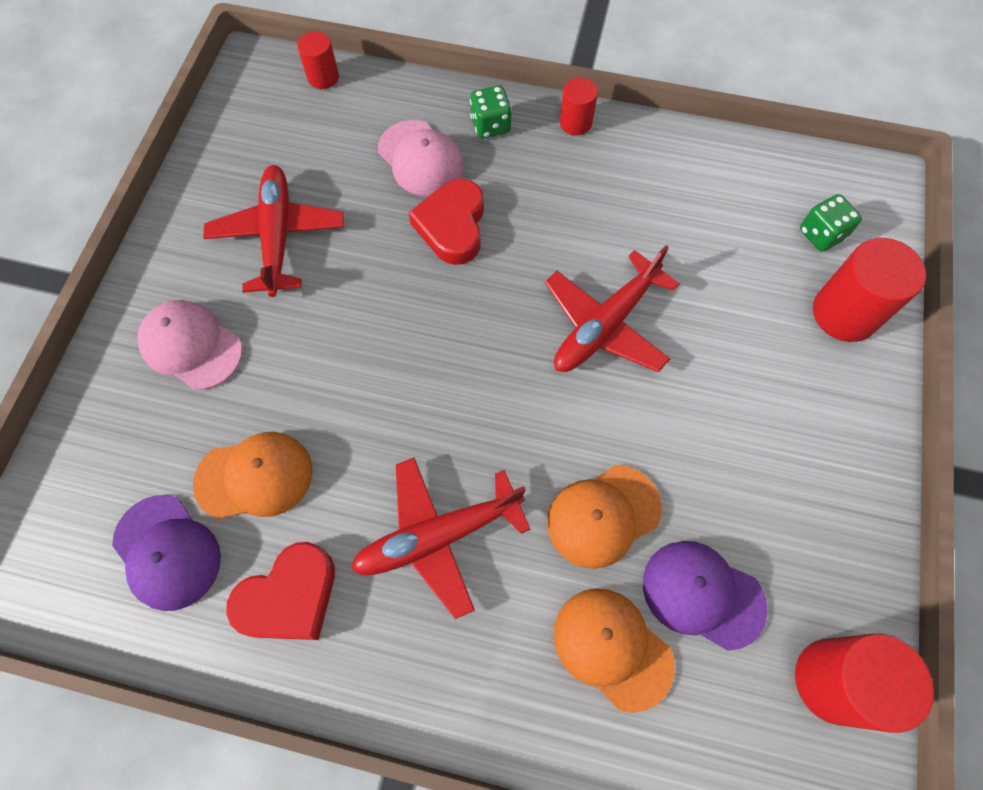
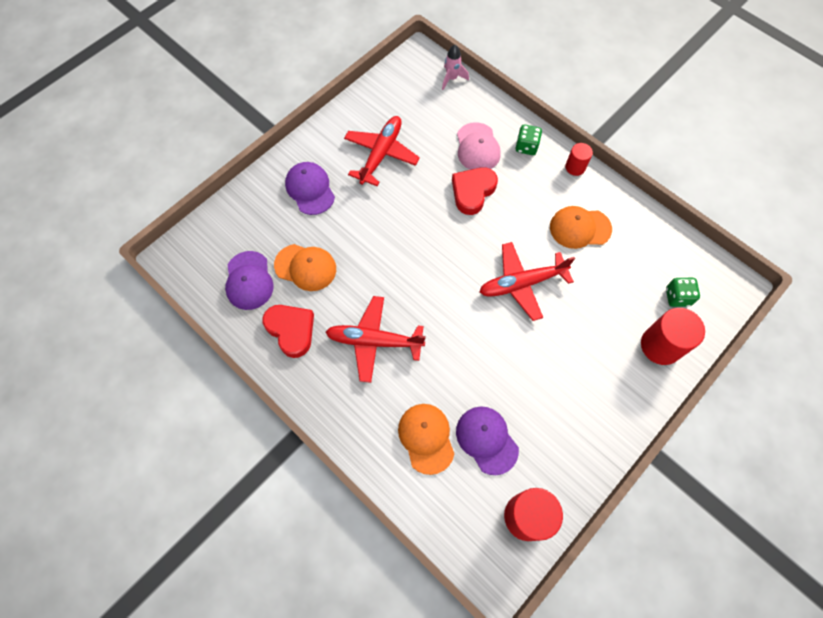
camera: 30 degrees right, 0 degrees up
(191, 346) = (310, 189): pink cap -> purple cap
(289, 597) = (291, 330): red heart -> red heart turned 120 degrees counterclockwise
(323, 77) = (452, 79): red cylinder -> pink rocket
(603, 516) = (460, 376): orange cap -> orange cap (580, 228)

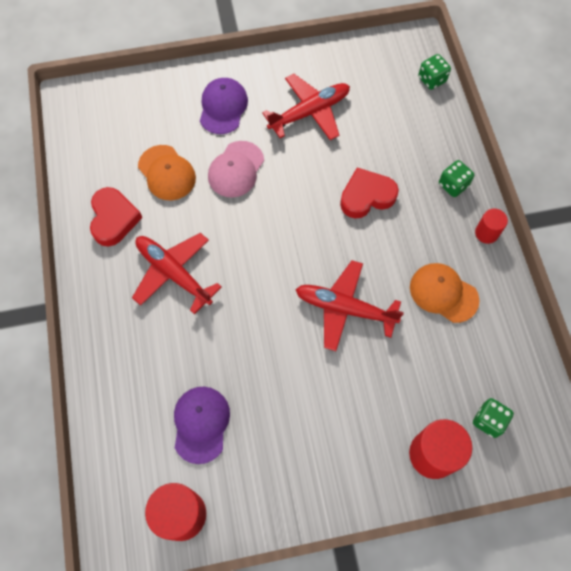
camera: 35 degrees right, 0 degrees up
(249, 280) = (113, 155): purple cap -> none
(426, 438) = (151, 385): orange cap -> none
(452, 79) = (432, 80): pink rocket -> green dice
(477, 147) = (404, 158): pink cap -> pink cap (236, 169)

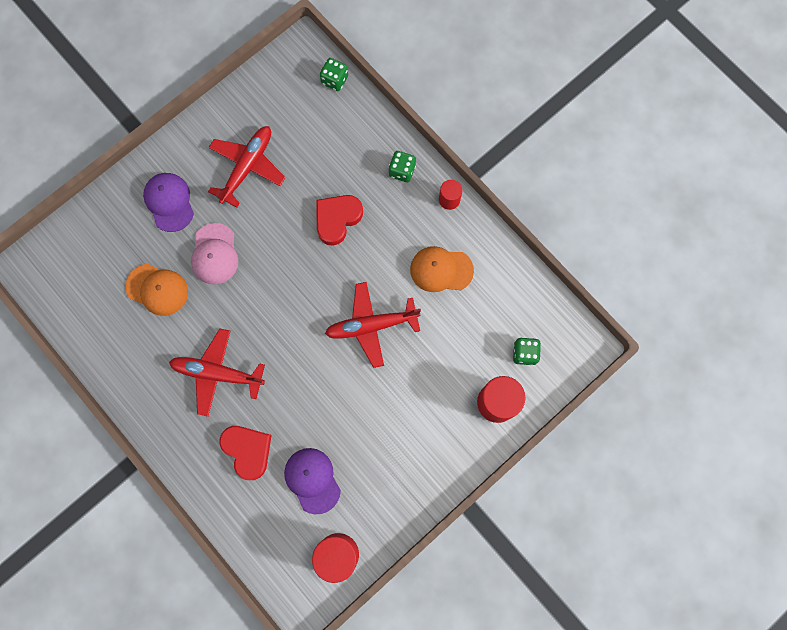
camera: 30 degrees left, 10 degrees up
(114, 219) = (138, 355): red heart -> red heart (248, 450)

